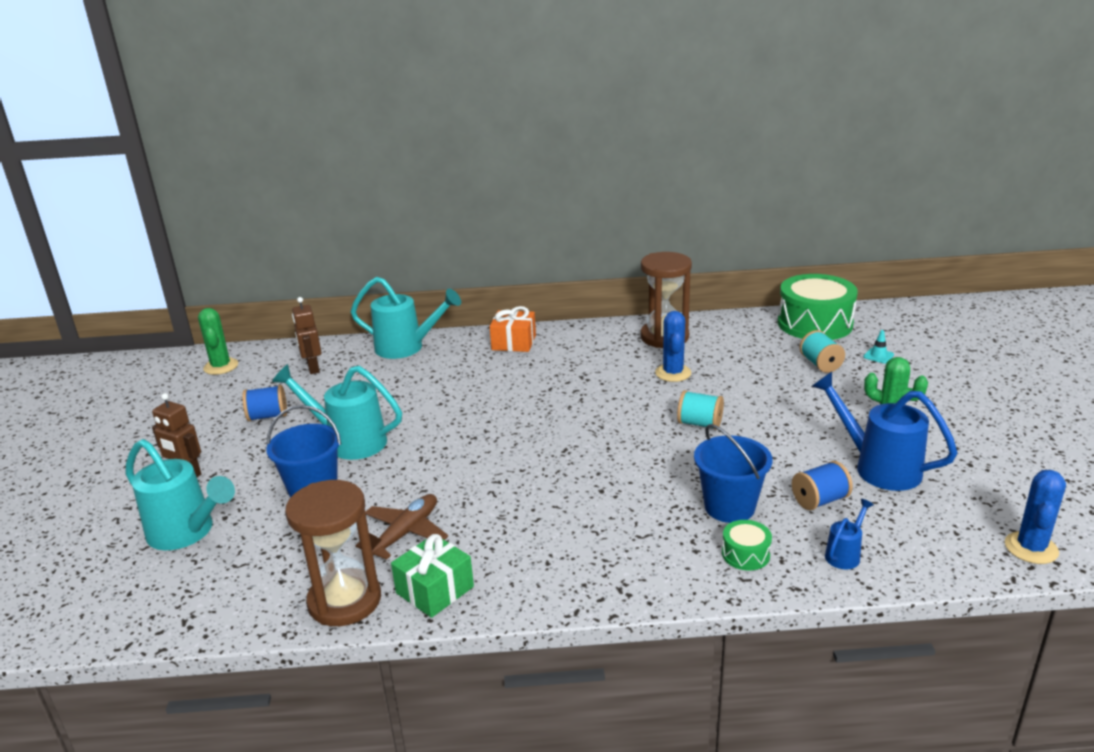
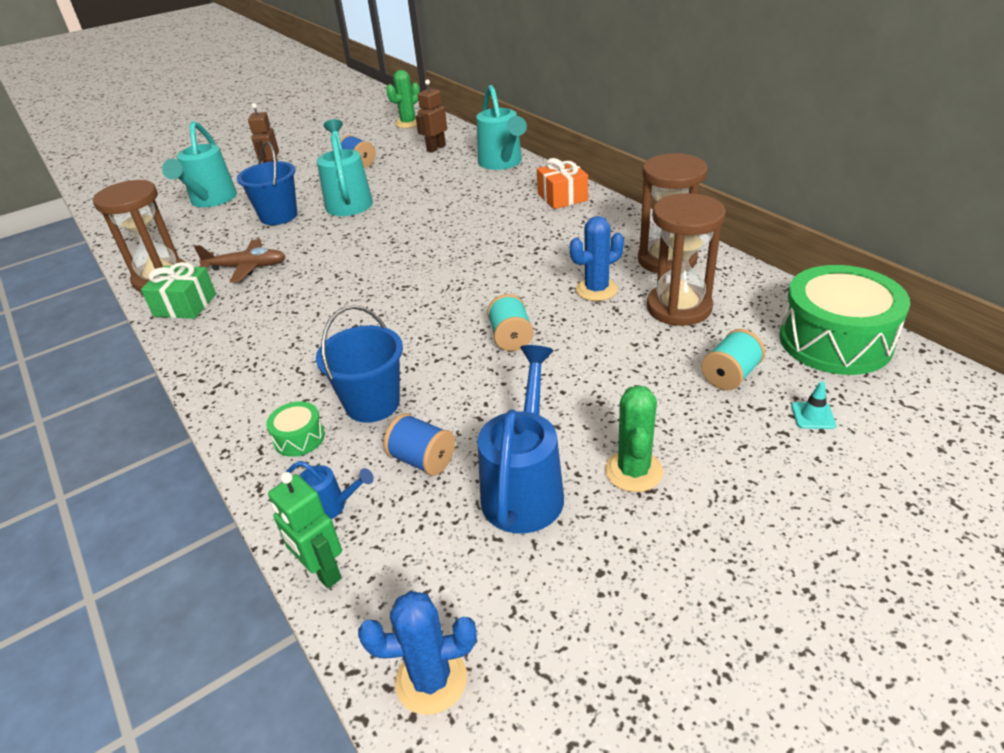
camera: 60 degrees right, 10 degrees up
(729, 353) = (679, 307): none -> brown hourglass
(914, 573) = (322, 571): none -> green robot

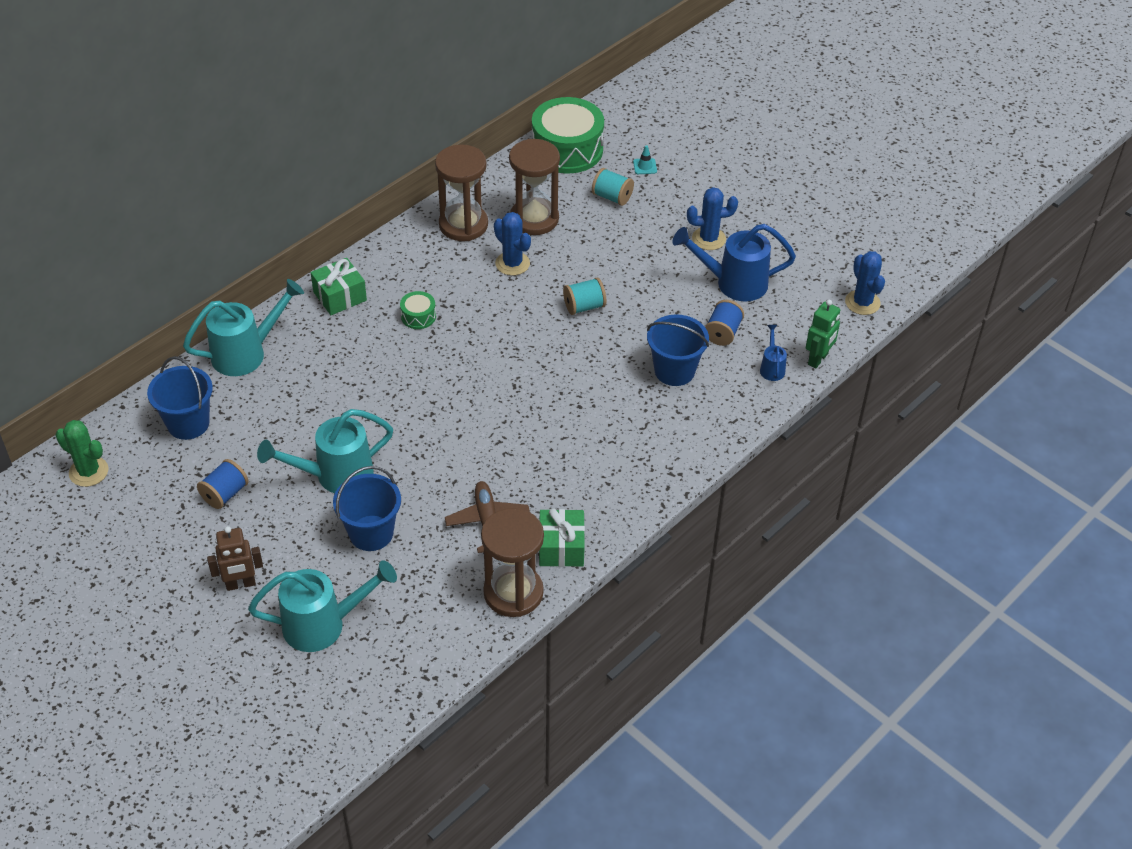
camera: 105 degrees left, 10 degrees up
(299, 438) = (718, 402): green drum -> green drum (418, 316)
(436, 148) = (188, 423): brown robot -> blue bucket
(562, 197) = (340, 296): orange gift -> green gift
(633, 471) = (708, 239): green cactus -> blue cactus

